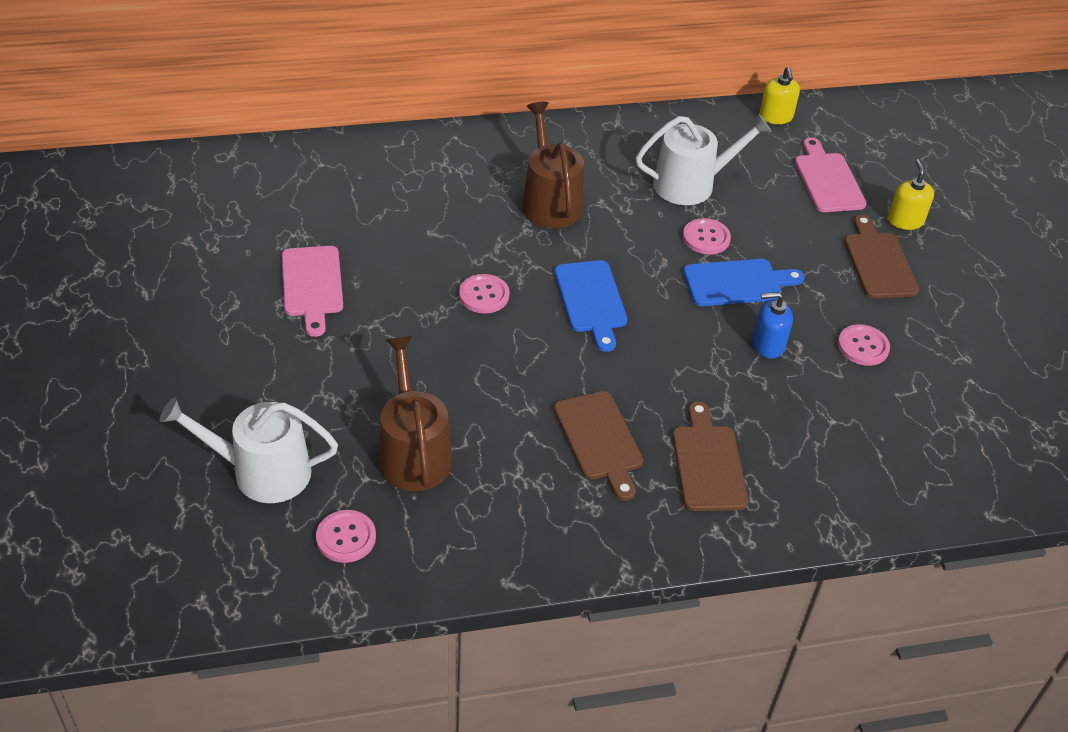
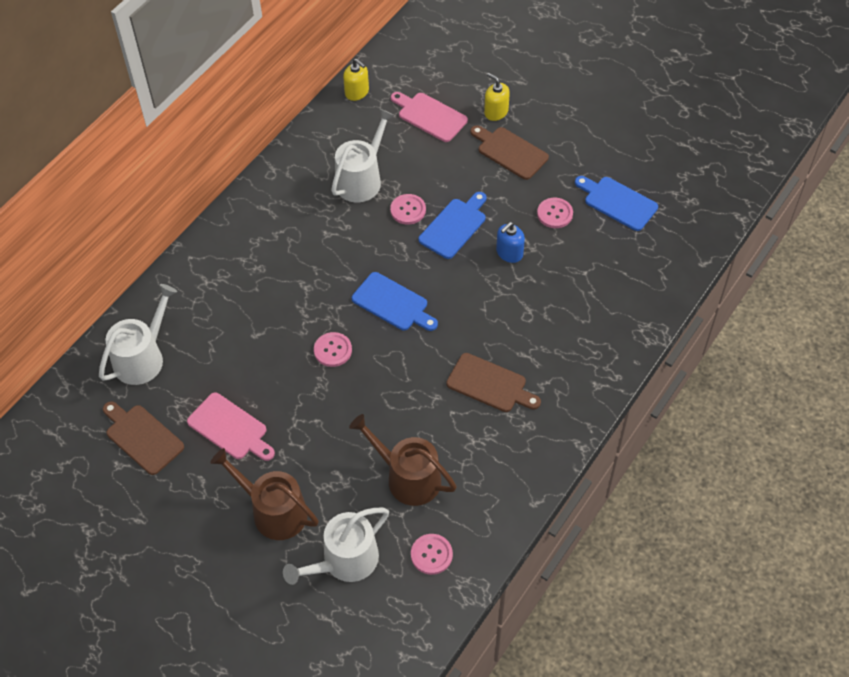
camera: 40 degrees left, 10 degrees up
(315, 179) = (142, 357): none -> white watering can
(550, 201) = (297, 256): brown watering can -> brown watering can (274, 511)
(708, 463) = (554, 350): brown cutting board -> brown cutting board (142, 437)
(952, 386) = (617, 202): none -> blue cutting board

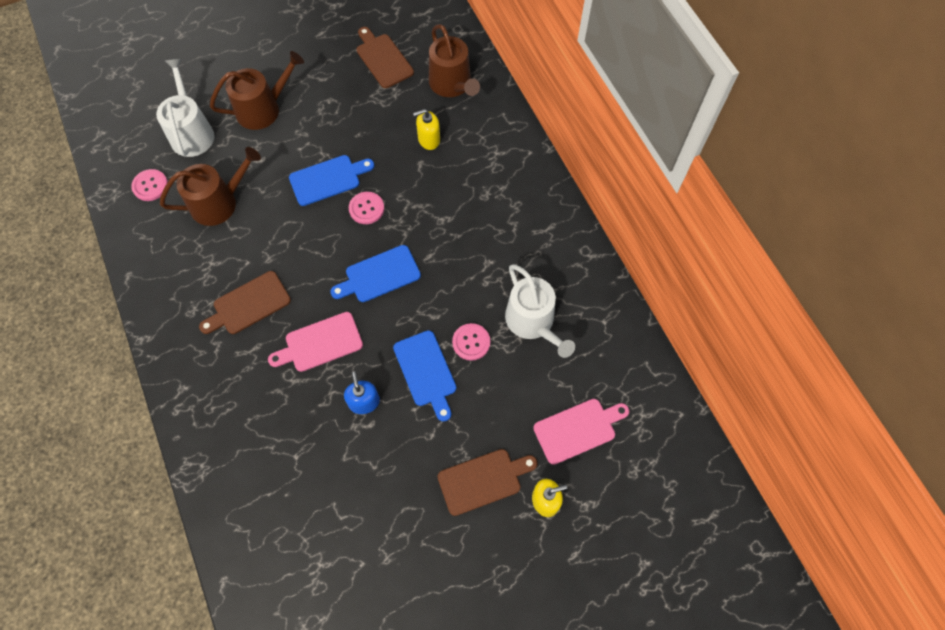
camera: 120 degrees right, 10 degrees up
(142, 357) = (452, 84): white watering can -> brown watering can
(142, 437) = (383, 59): brown cutting board -> brown cutting board turned 105 degrees counterclockwise
(230, 428) = (349, 112): pink cutting board -> pink cutting board (320, 343)
(357, 92) = (650, 377): yellow soap dispenser -> yellow soap dispenser (429, 139)
(555, 214) = (379, 474): pink button -> none
(617, 202) = (351, 547): blue cutting board -> blue cutting board (328, 179)

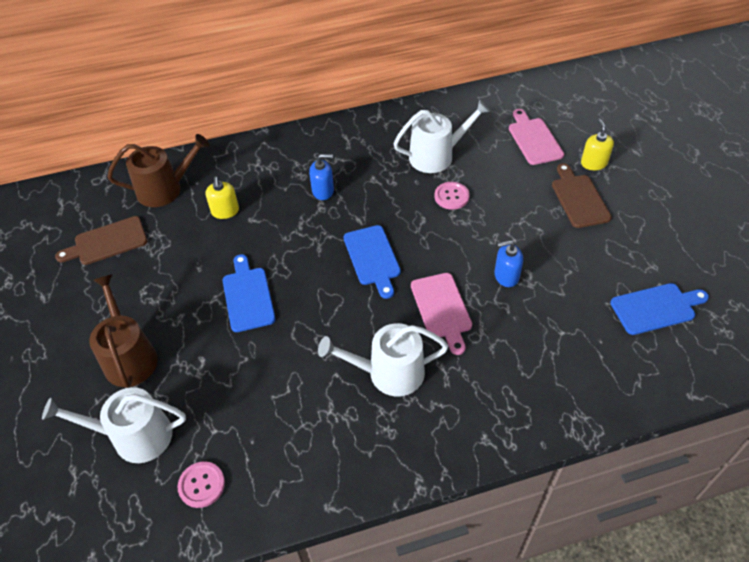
camera: 80 degrees left, 15 degrees down
(219, 202) = (249, 403): brown watering can -> none
(248, 304) = (389, 373): brown cutting board -> white watering can
(366, 208) = (293, 265): pink button -> none
(426, 371) = (478, 229): blue cutting board -> blue cutting board (656, 308)
(465, 218) = (323, 191): none -> blue soap dispenser

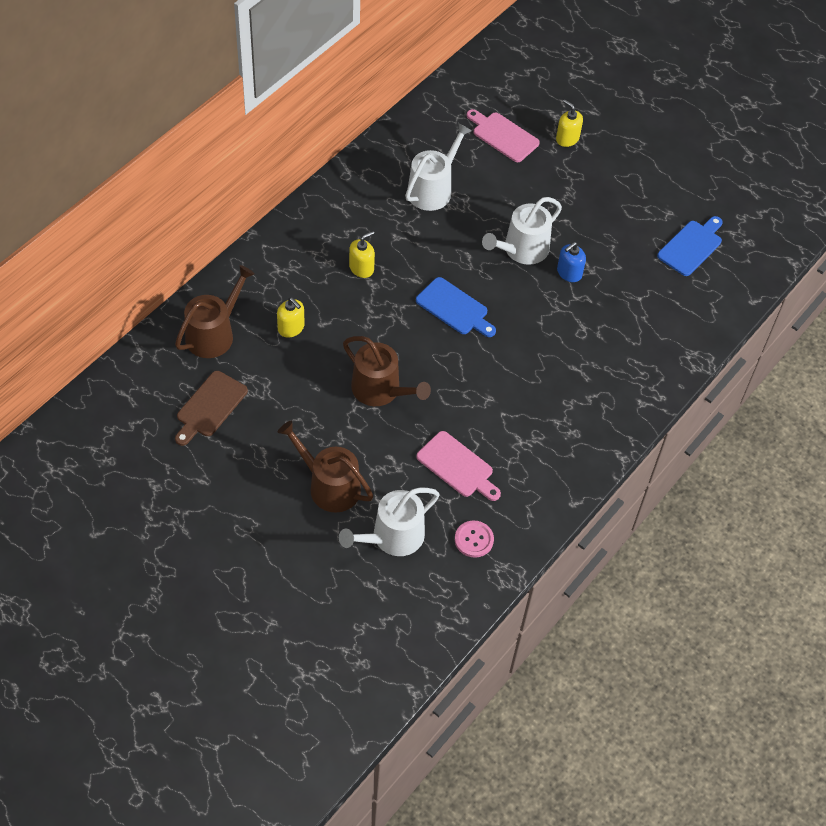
camera: 40 degrees left, 5 degrees up
(248, 296) = (380, 390): blue cutting board -> brown watering can
(323, 191) = (361, 268): blue soap dispenser -> yellow soap dispenser
(389, 373) = (540, 392): white watering can -> white watering can (522, 250)
(442, 309) = (541, 323): pink cutting board -> pink cutting board (457, 466)
(451, 196) = (475, 223): pink button -> none
(579, 198) = (577, 178): brown cutting board -> none

